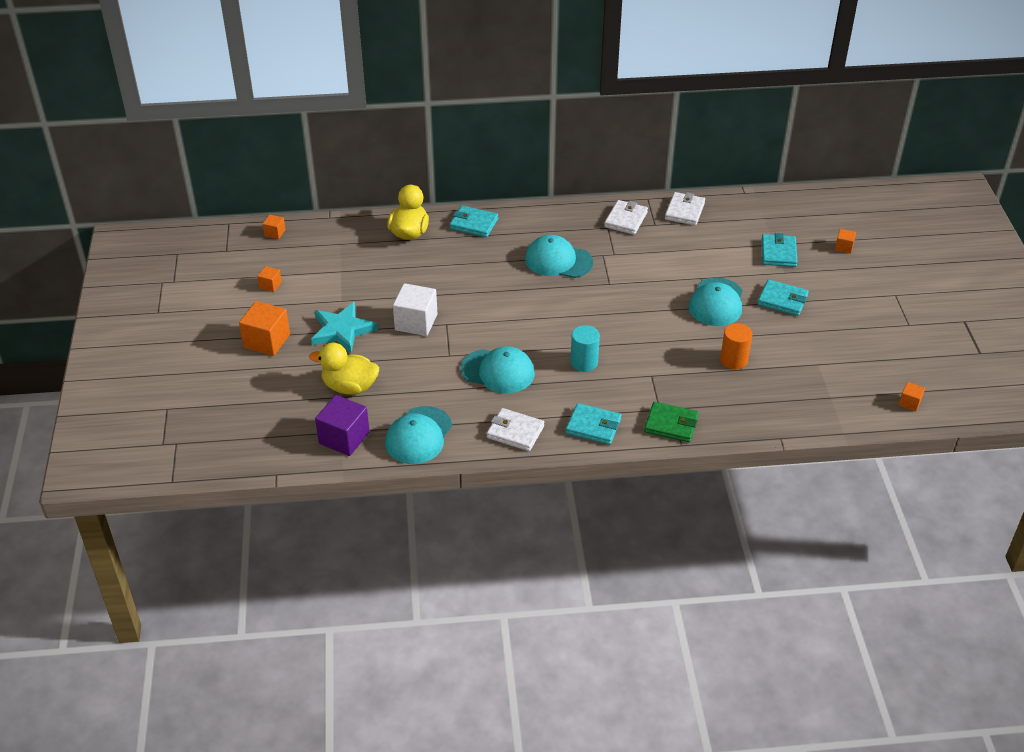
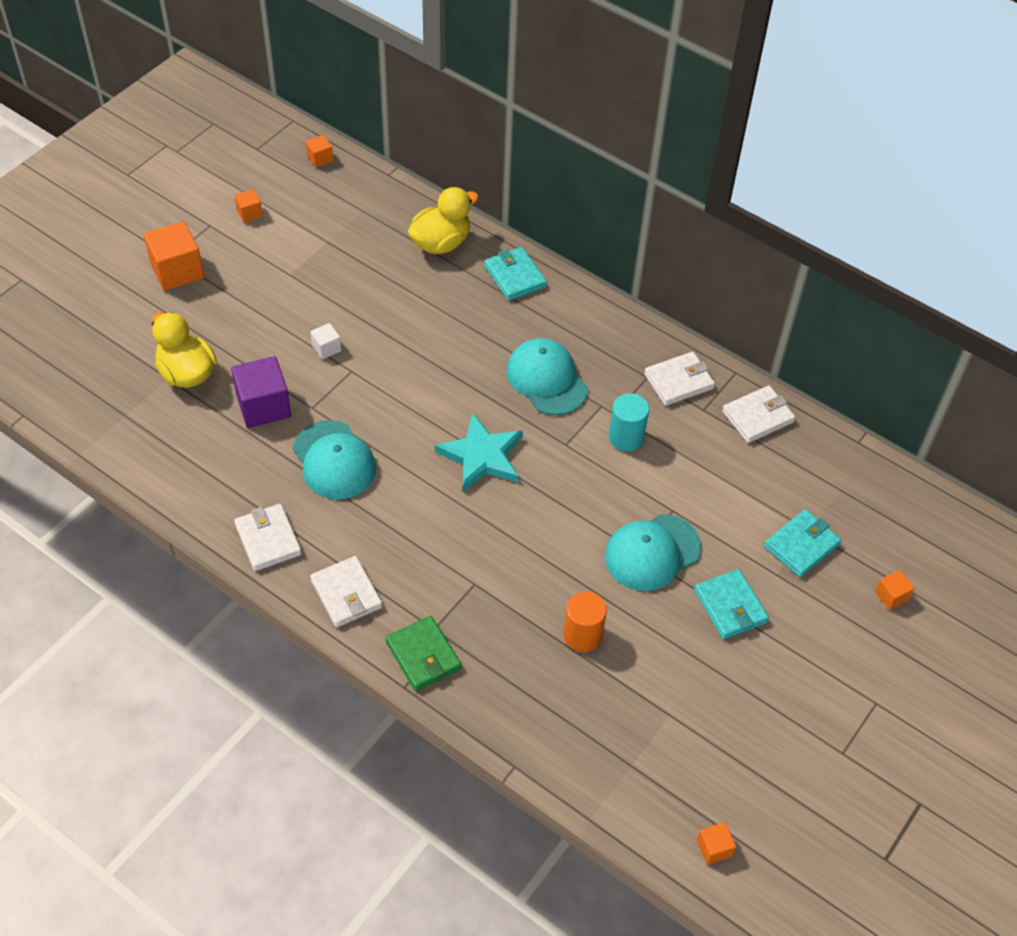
camera: 40 degrees right, 10 degrees up
(342, 330) = (252, 307): turquoise star -> turquoise star (482, 456)
(344, 438) = (118, 423): purple cube -> purple cube (263, 406)
(416, 322) = (326, 348): white cube -> white cube, size x0.50
(418, 435) = (181, 472): turquoise cap -> none
(584, 362) = (427, 515): turquoise cylinder -> turquoise cylinder (626, 437)
(593, 426) = (346, 594): turquoise wallet -> white wallet

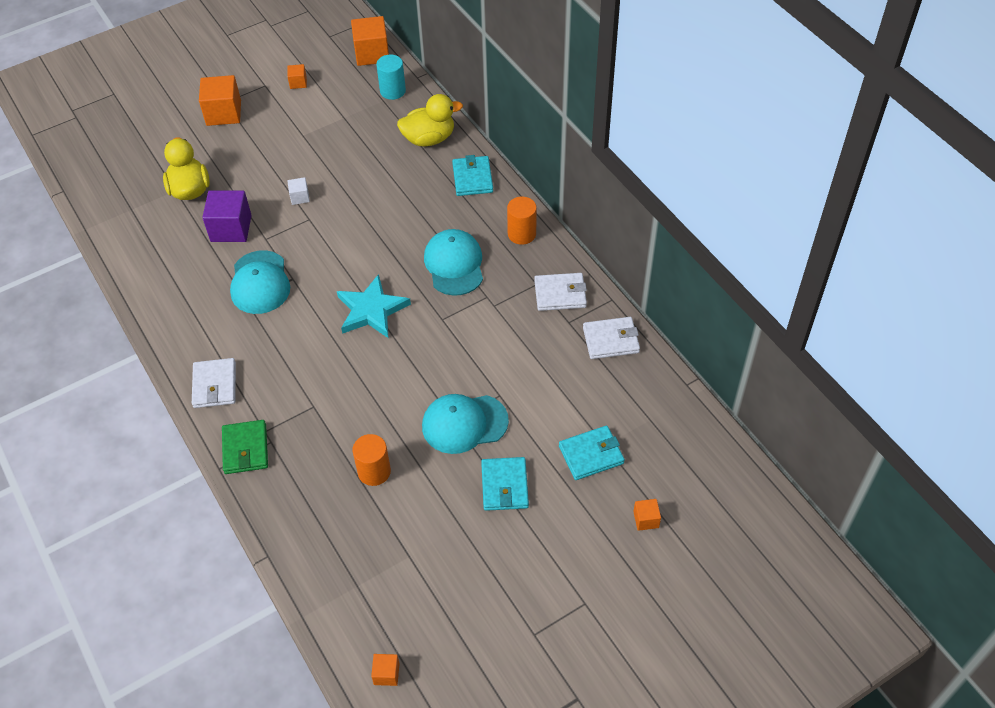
camera: 25 degrees right, 0 degrees up
(268, 539) = (181, 328): white wallet -> none
(320, 158) = (372, 54): orange cube -> orange cube, size x2.00
(602, 325) = (521, 234): none -> orange cylinder
(626, 437) = (493, 327): turquoise cylinder -> turquoise cylinder (392, 91)

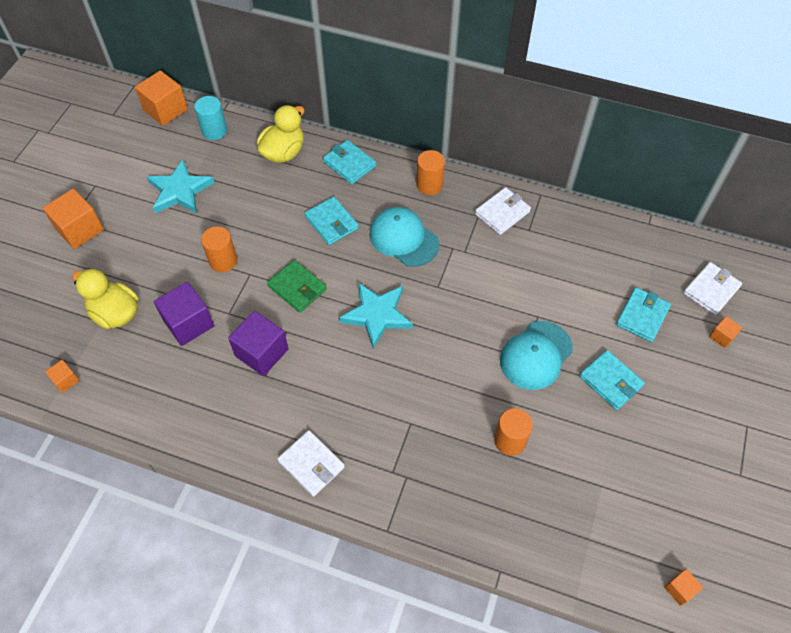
camera: 40 degrees left, 5 degrees up
(245, 449) = (392, 498): green wallet -> green wallet (297, 288)
(260, 283) = (261, 352): turquoise cap -> purple cube
(298, 83) = (124, 167): orange cube -> orange cube (66, 380)
(300, 197) = (223, 261): white cube -> orange cylinder
(321, 124) = (180, 191): none -> turquoise star
(410, 217) = (331, 223): none -> turquoise wallet
(611, 340) = (570, 224): white wallet -> white wallet (711, 290)

